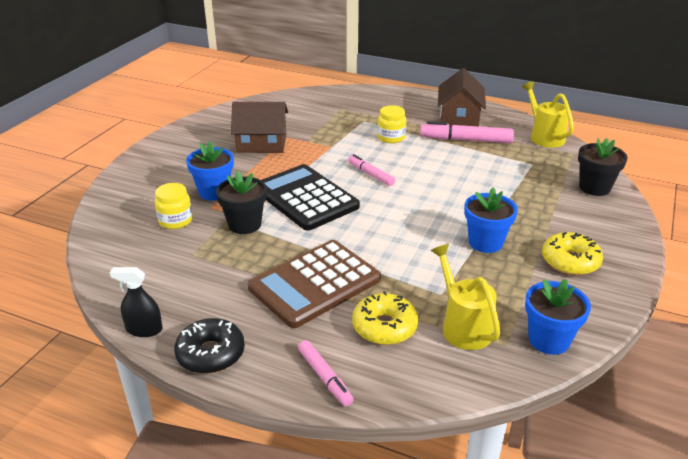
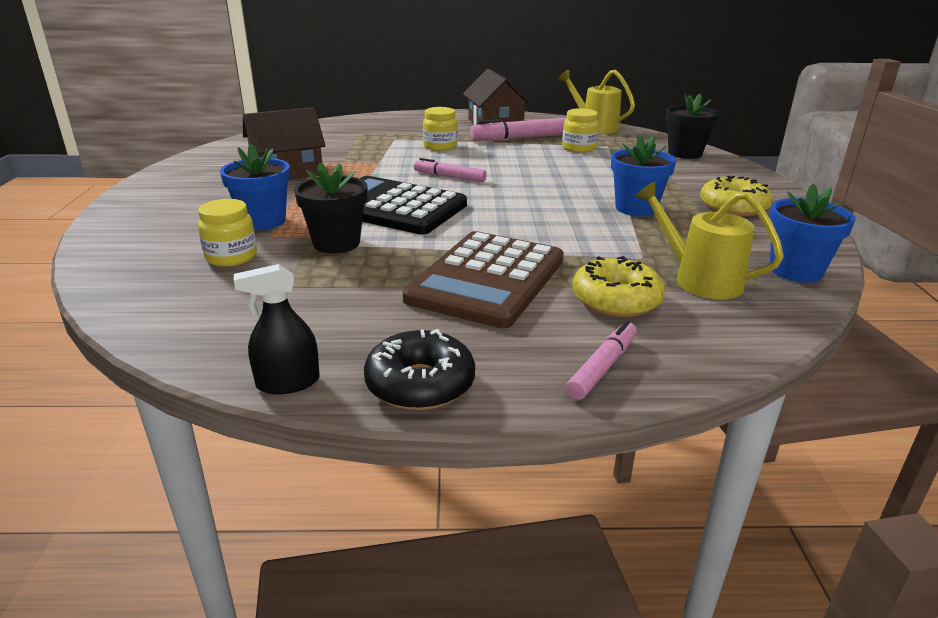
camera: 25 degrees left, 5 degrees down
(325, 377) = (602, 367): pink marker -> pink marker turned 90 degrees counterclockwise
(504, 162) = (579, 148): none -> yellow jar

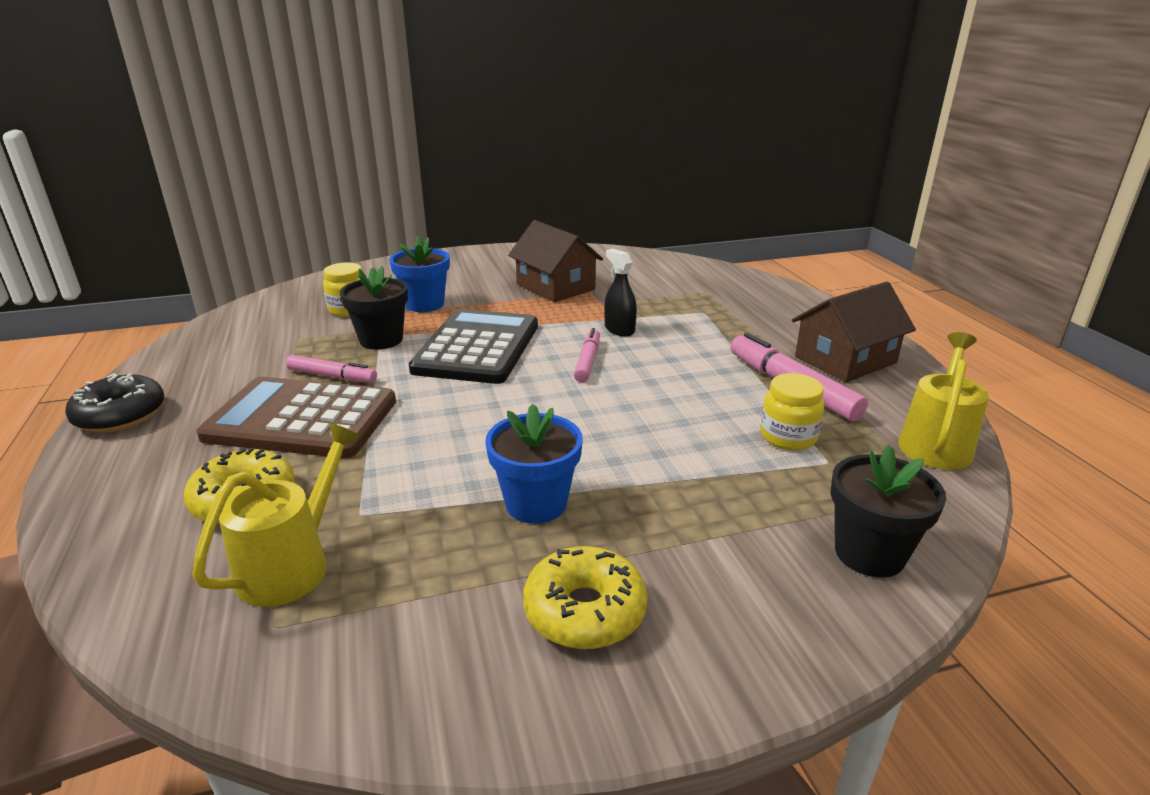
camera: 75 degrees right, 0 degrees up
(288, 383) = (144, 369): black spray bottle -> black spray bottle (619, 329)
(440, 147) = (698, 340): yellow jar -> none
(602, 367) = (108, 498): pink marker -> pink marker (332, 376)
(795, 271) = (317, 671): blue flower pot -> none

